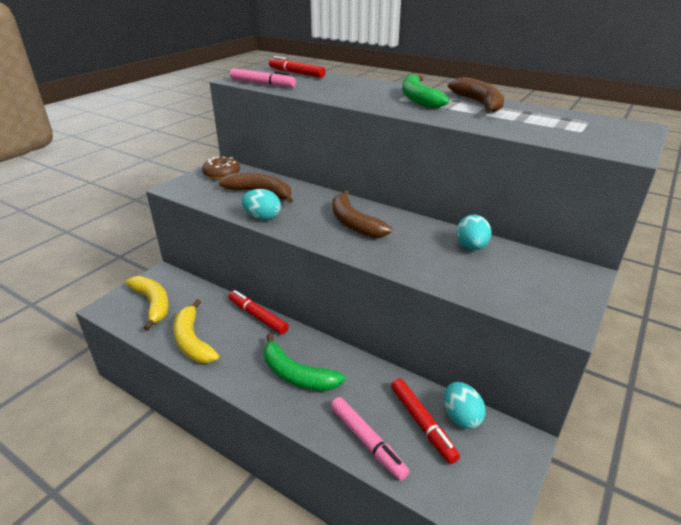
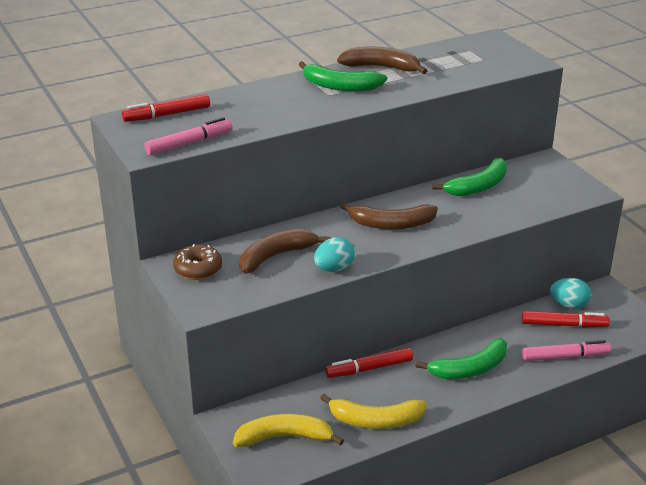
camera: 60 degrees left, 0 degrees up
(471, 247) = (478, 186): turquoise egg -> green banana

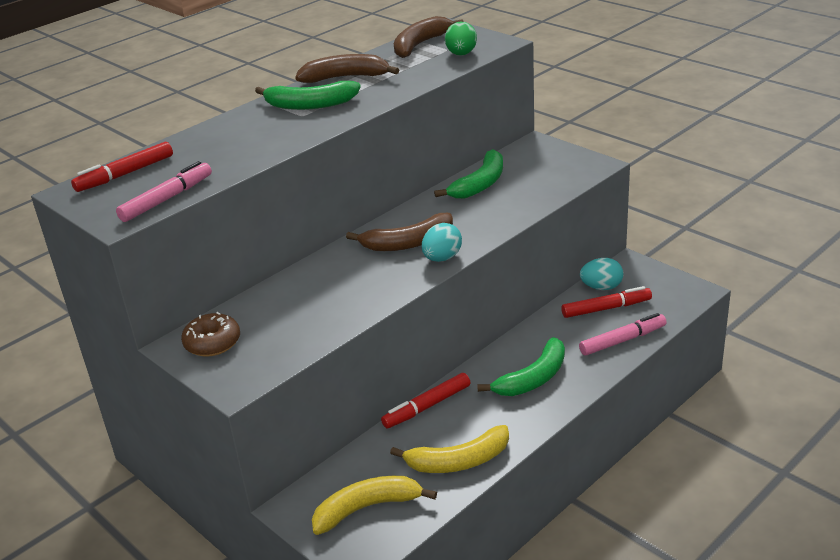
camera: 15 degrees left, 0 degrees up
(276, 256) = (297, 307): brown banana -> brown banana (420, 44)
(334, 269) = (367, 304): turquoise egg -> turquoise egg (442, 258)
(492, 67) = (461, 54): none -> green egg

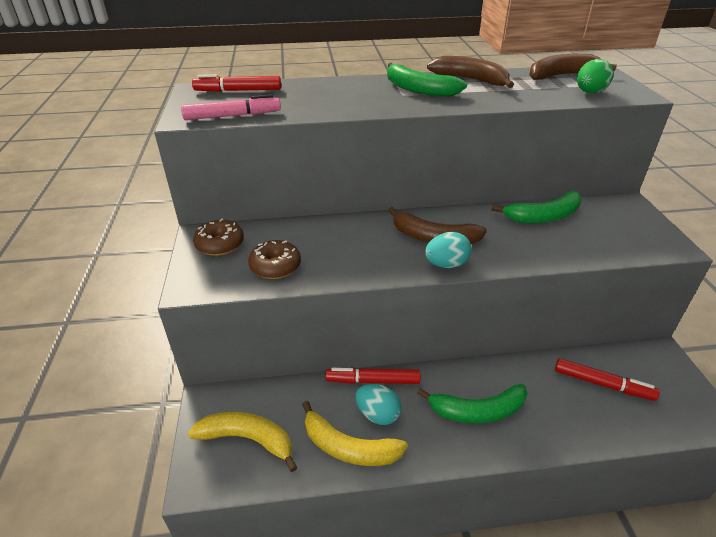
camera: 35 degrees right, 5 degrees up
(295, 332) = (275, 266): none -> brown donut
(601, 287) = (615, 361): turquoise egg -> turquoise egg (377, 414)
(622, 340) = (593, 426): pink marker -> none

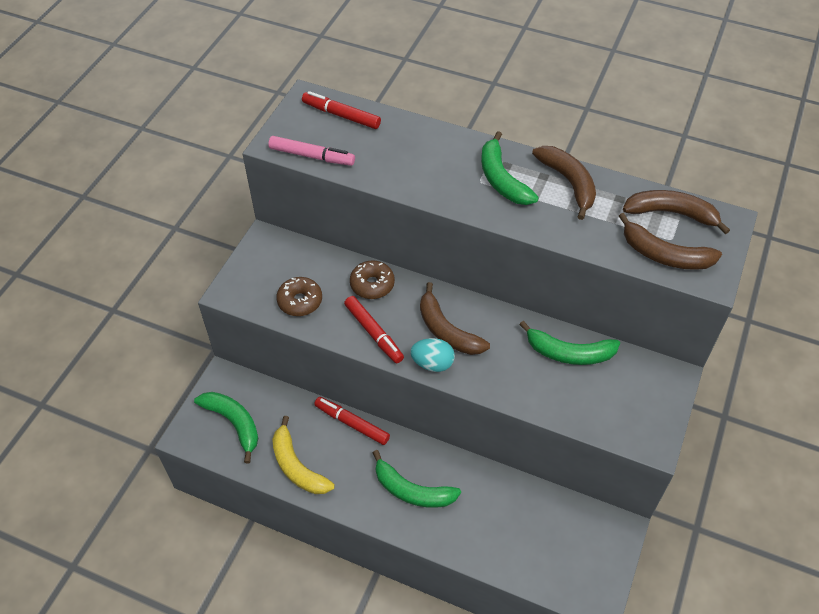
camera: 30 degrees right, 15 degrees up
(220, 244) = (273, 257): brown donut -> brown donut (372, 284)
(248, 439) = (234, 423): yellow banana -> green banana
(377, 414) = (335, 453): turquoise egg -> none
(589, 92) = (664, 255): green egg -> brown banana
(602, 384) = (535, 524): red marker -> red marker (373, 333)

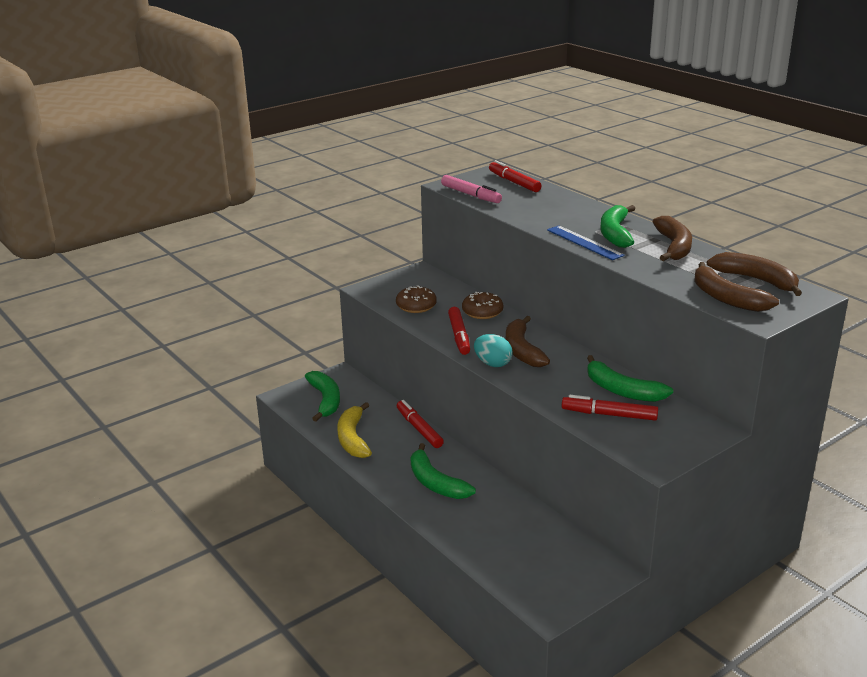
camera: 30 degrees right, 25 degrees down
(483, 207) = (584, 242): none -> blue ruler
(579, 393) = (609, 414): none -> red marker

